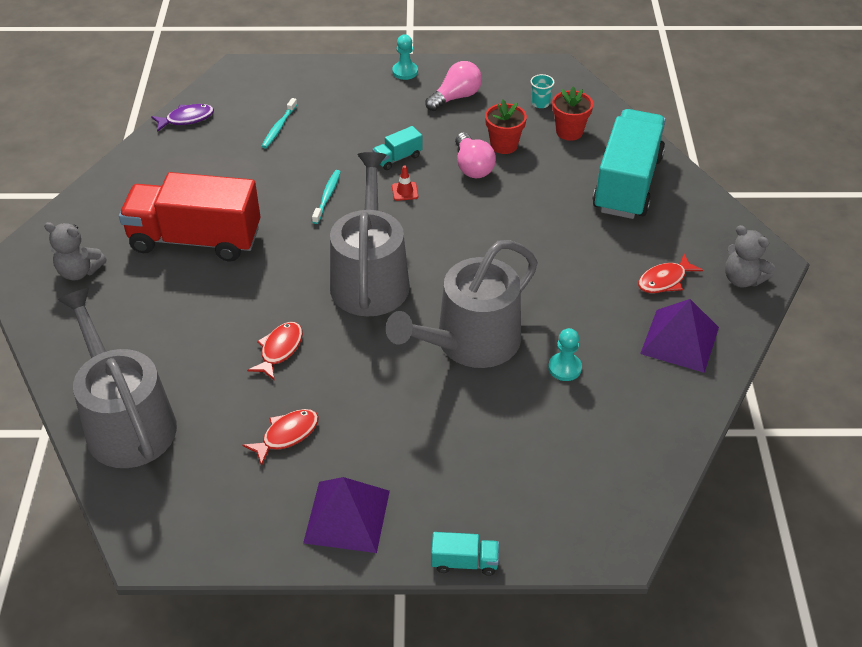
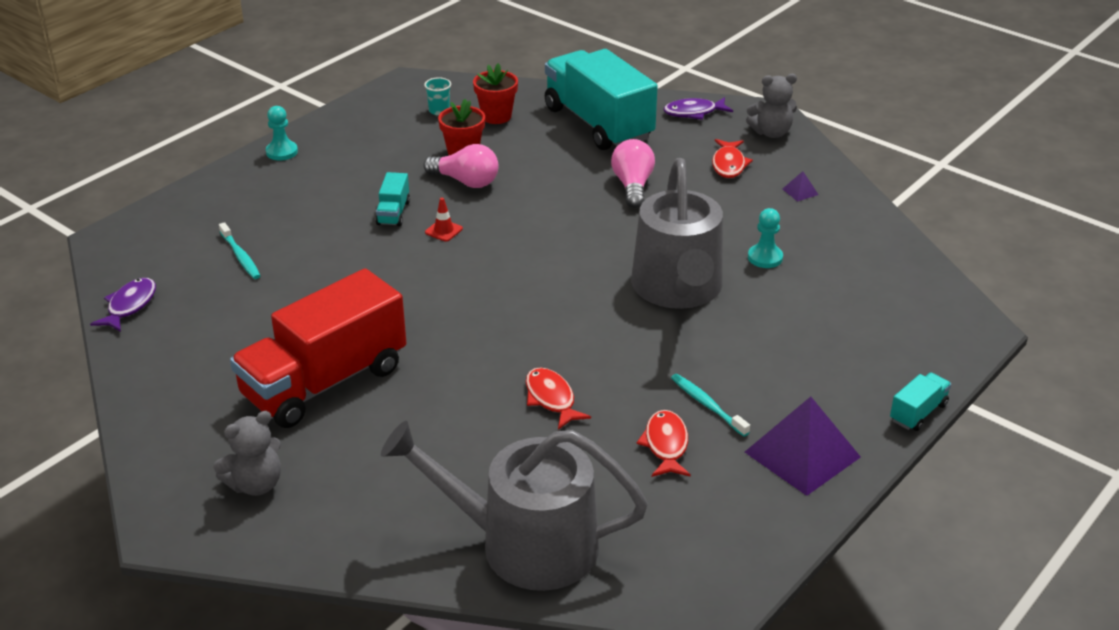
camera: 50 degrees left, 10 degrees down
(327, 196) = (384, 275): turquoise toothbrush -> turquoise toothbrush (707, 405)
(370, 278) = (528, 303): grey watering can -> none
(456, 97) = (362, 145): pink light bulb -> pink light bulb (632, 186)
(680, 340) = (800, 191): purple pyramid -> purple pyramid, size x0.40
(711, 222) = (693, 112): none -> purple fish

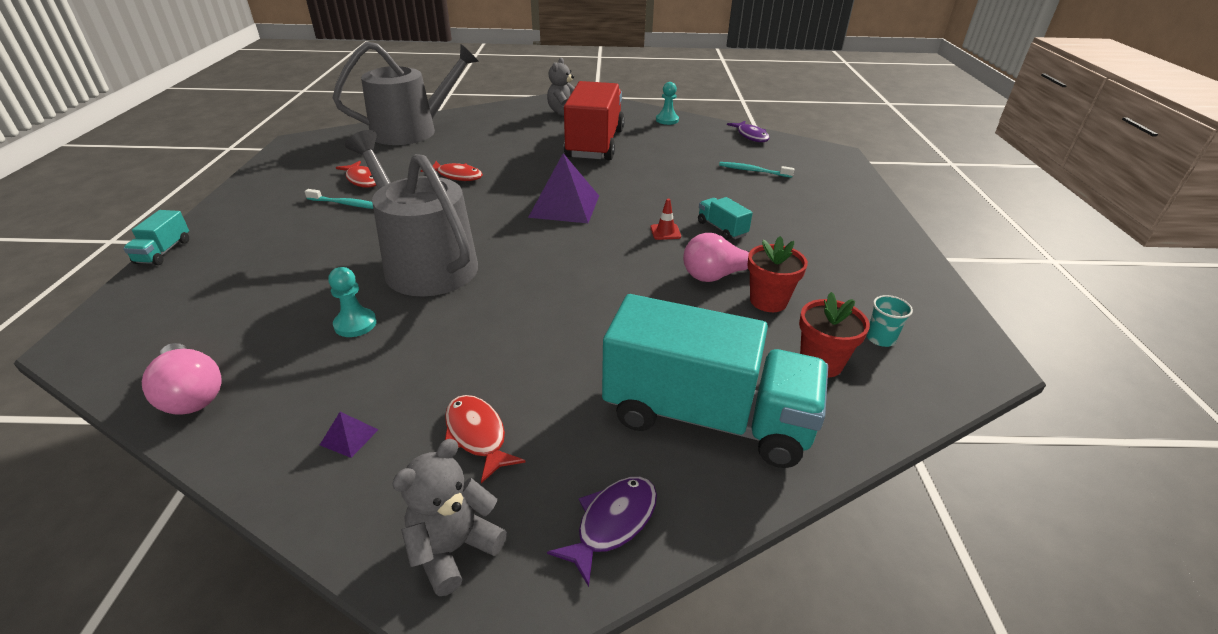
camera: 140 degrees right, 0 degrees up
(282, 152) = (889, 235): turquoise pawn -> turquoise pawn (667, 120)
(632, 186) = (564, 344): pink light bulb -> pink light bulb (191, 394)
(802, 454) = (262, 202): purple pyramid -> purple pyramid (564, 206)

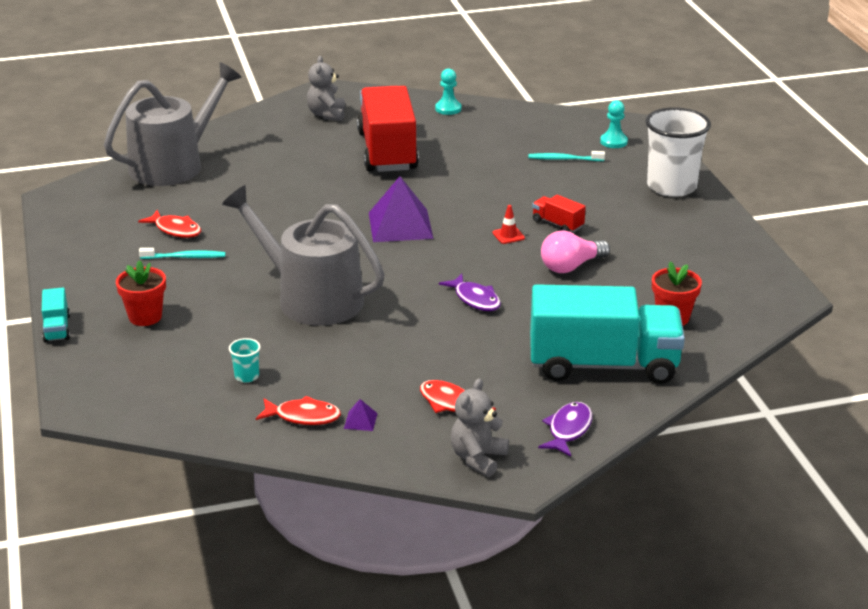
camera: 15 degrees left, 5 degrees down
(191, 394) = (216, 419): pink light bulb -> none
(355, 324) = (295, 354): turquoise pawn -> turquoise pawn (613, 142)
(457, 176) = (270, 210): red fish -> red fish (303, 416)
(722, 229) = (557, 224): turquoise truck -> red truck
(751, 136) = (546, 117): purple fish -> purple fish (475, 299)
(768, 301) = (619, 280): red flower pot -> red flower pot (145, 317)
(855, 210) = (671, 186): none -> white cup
(880, 339) = (712, 293): turquoise cup -> turquoise cup (247, 376)

